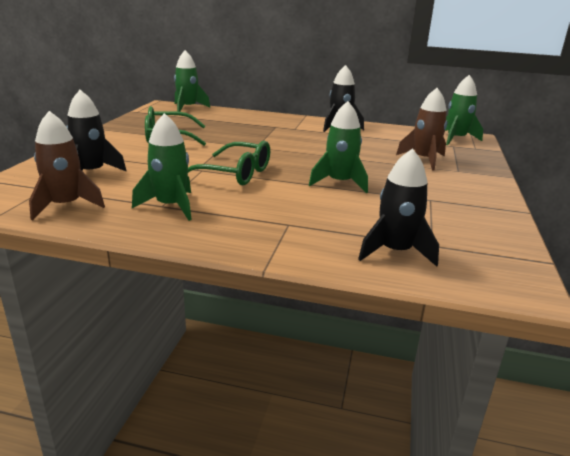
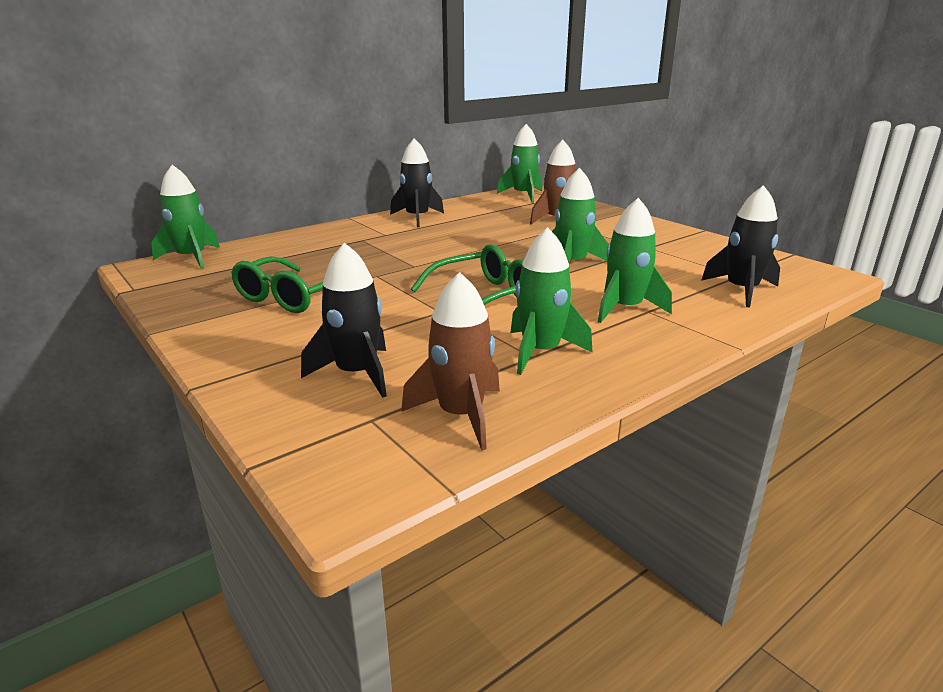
camera: 50 degrees left, 0 degrees up
(280, 216) = (625, 309): none -> green rocket

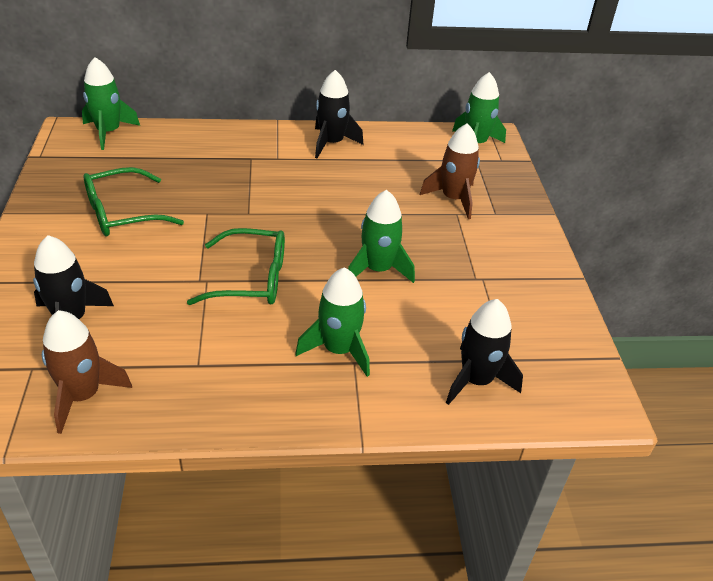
camera: 30 degrees right, 15 degrees up
(540, 352) = (209, 364): green rocket -> none

